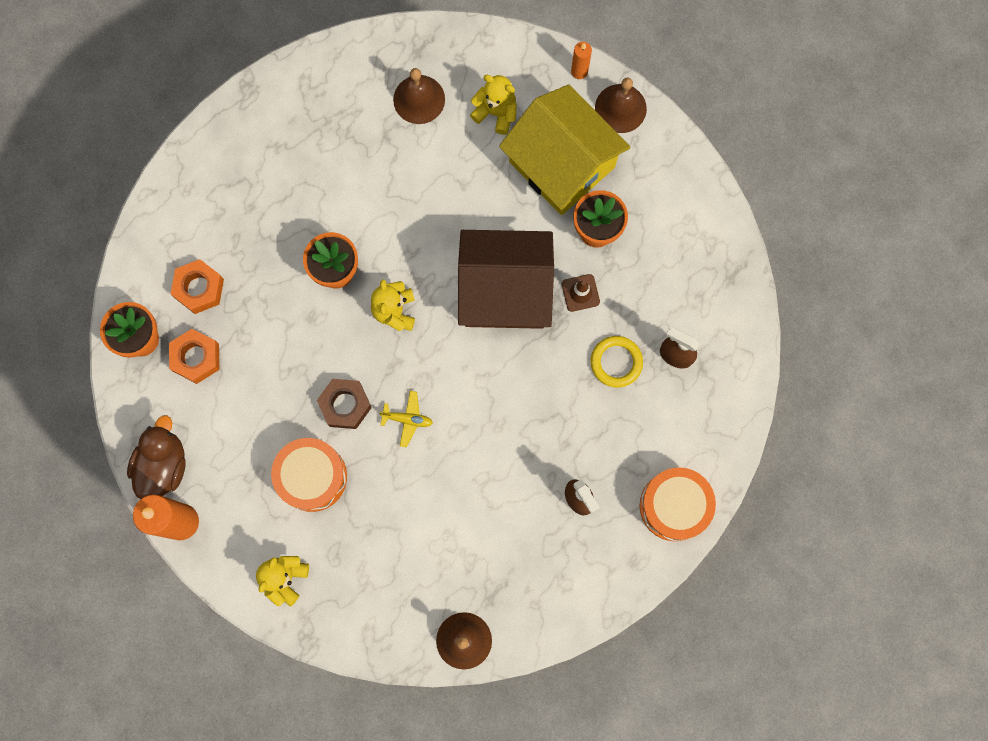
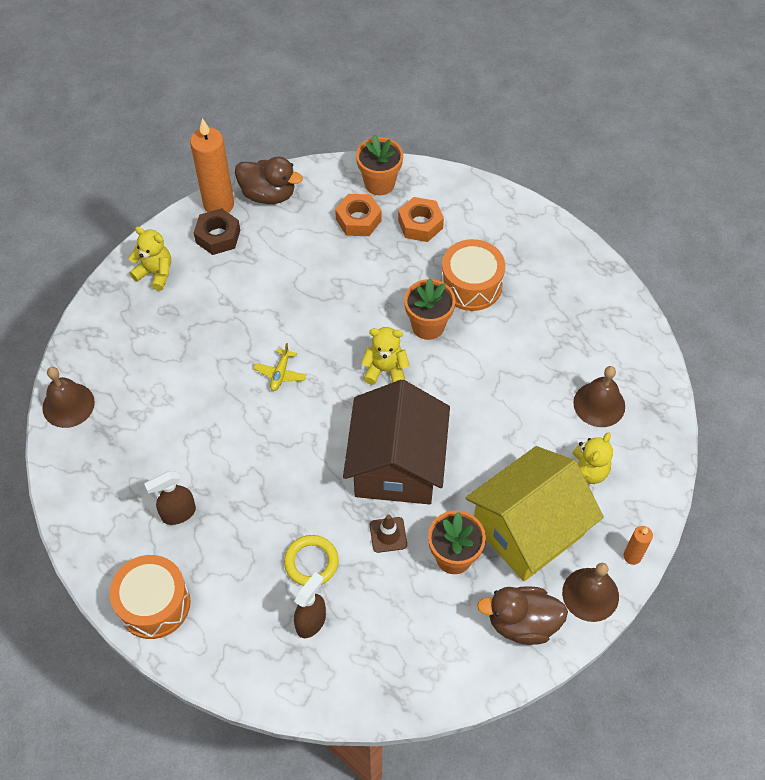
camera: 95 degrees right, 20 degrees down
(312, 477) = (240, 297): orange drum -> orange drum (471, 285)
(345, 405) = (301, 326): brown nut -> brown nut (218, 236)
(654, 167) = (522, 623): none -> brown duck

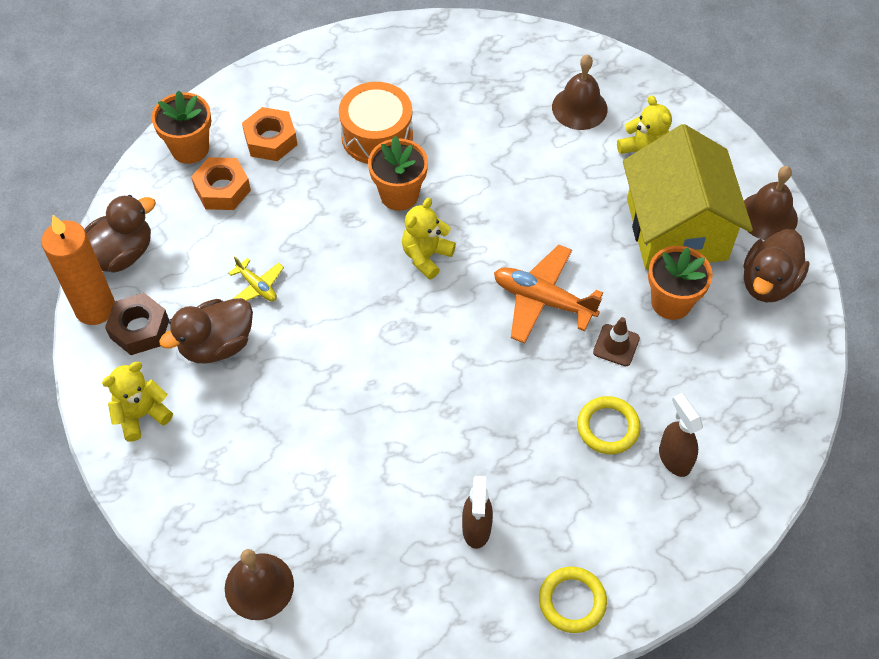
camera: 60 degrees left, 0 degrees up
(154, 604) = (572, 601): orange drum -> yellow ring
(232, 285) = (216, 345): none -> brown duck
(280, 373) = (365, 351): yellow plane -> yellow plane (257, 286)
(396, 465) = (543, 300): brown house -> orange plane
(632, 556) = (748, 166): orange candle -> none

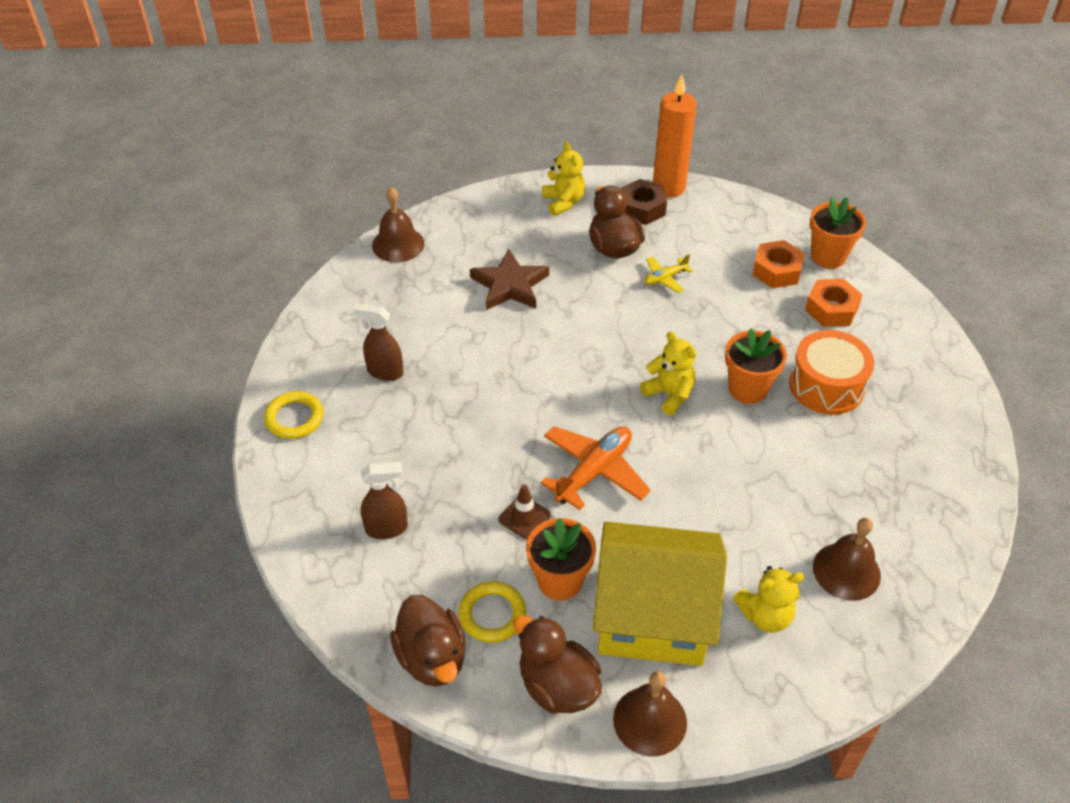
camera: 105 degrees right, 10 degrees down
(121, 254) = (718, 205): brown duck -> brown duck (432, 658)
(304, 437) = (510, 285): none -> brown star
(608, 427) = (439, 486): yellow ring -> yellow ring (492, 614)

